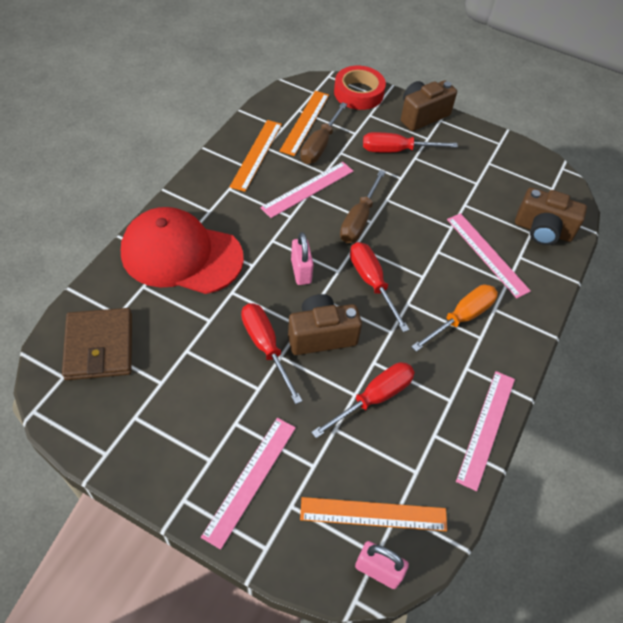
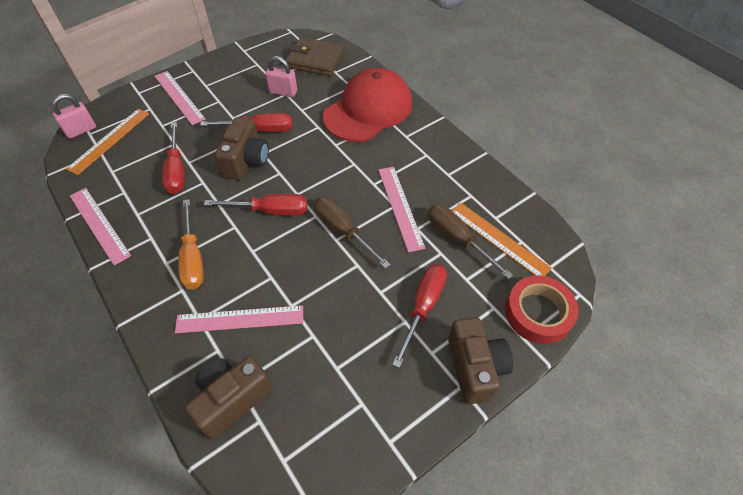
camera: 120 degrees right, 0 degrees up
(256, 154) = (462, 185): orange ruler -> none
(301, 271) = (311, 170): pink padlock -> pink padlock (283, 92)

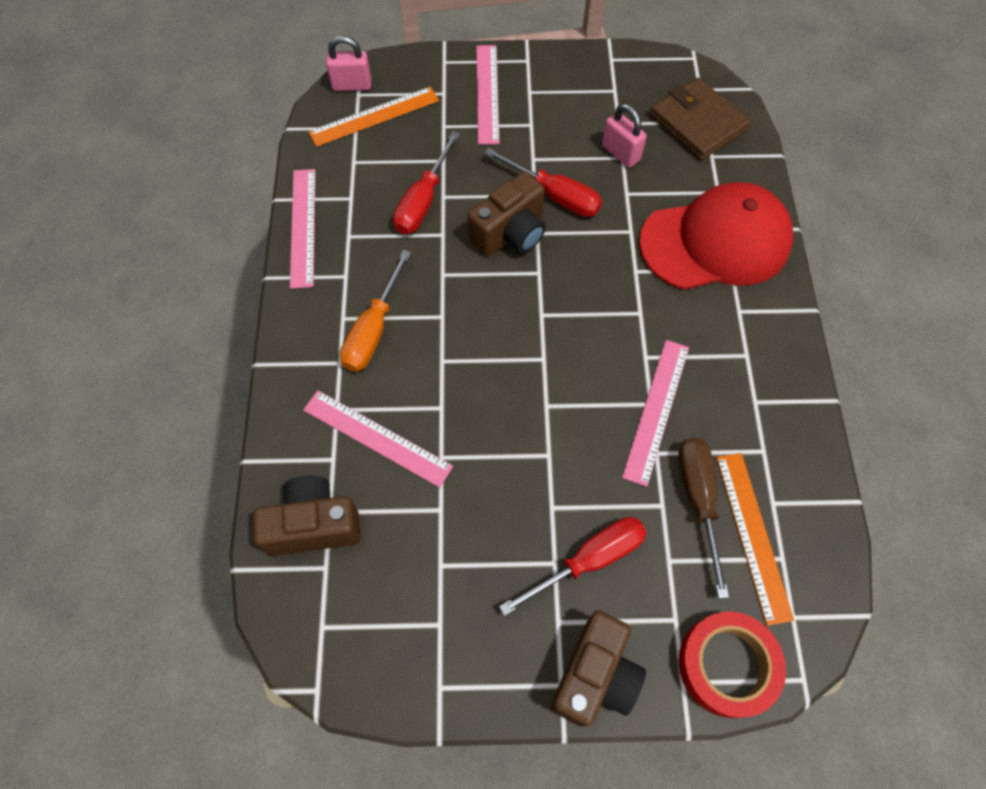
camera: 35 degrees right, 10 degrees up
(270, 211) = (495, 319): red screwdriver -> none
(343, 230) = (562, 399): brown screwdriver -> none

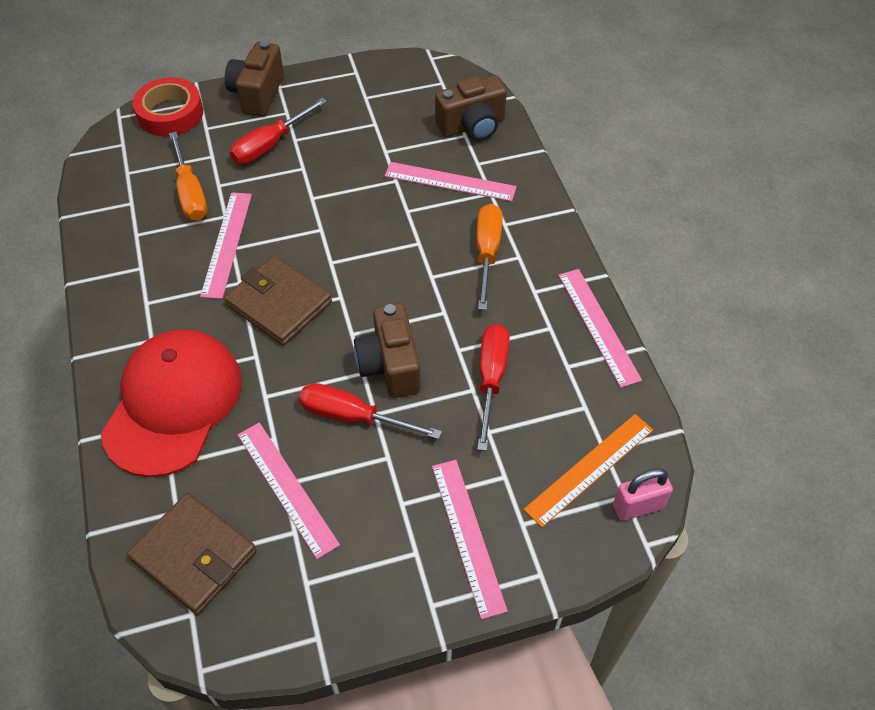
camera: 165 degrees right, 10 degrees down
(510, 233) = (390, 365): brown camera -> brown camera turned 45 degrees counterclockwise
(606, 321) = (279, 304): none -> brown wallet
(620, 153) = (287, 488): pink padlock -> pink ruler
(698, 500) = (190, 193): brown screwdriver -> orange screwdriver
(715, 242) = (173, 404): red cap -> red cap turned 135 degrees clockwise
(753, 535) = (148, 180): orange ruler -> none

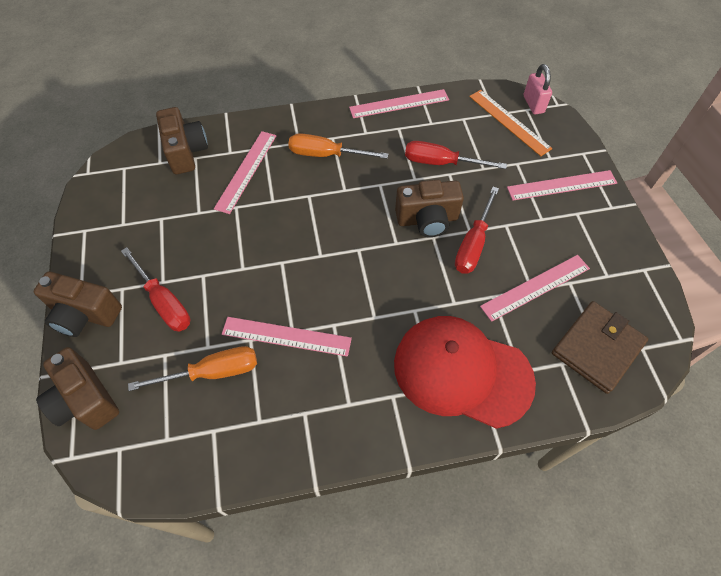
camera: 85 degrees left, 5 degrees up
(170, 113) = (85, 400): red tape -> brown camera
(279, 304) = (361, 293): brown wallet -> none

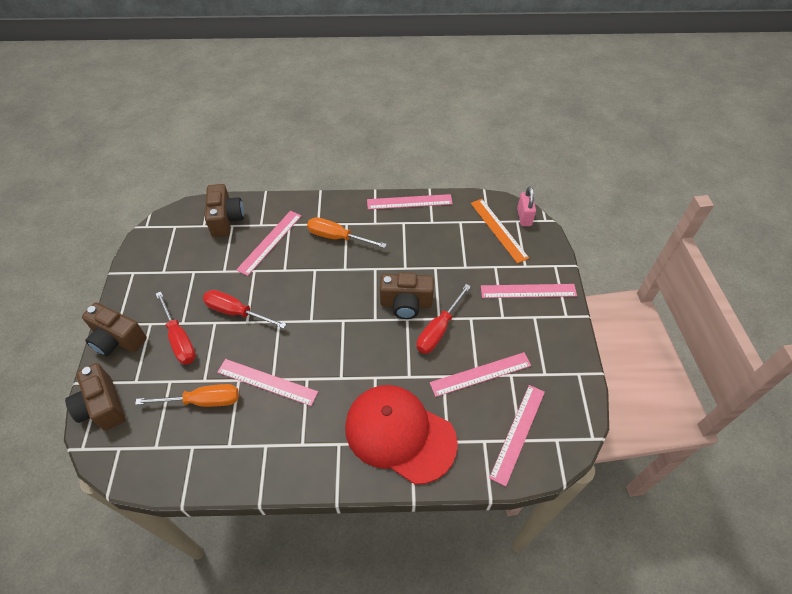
camera: 10 degrees right, 5 degrees down
(441, 163) = (430, 257): red screwdriver -> red screwdriver (236, 312)
(597, 348) = (518, 433): brown wallet -> pink ruler

